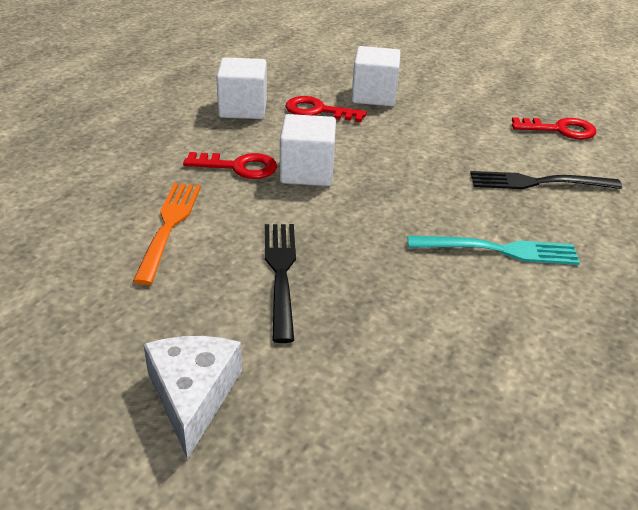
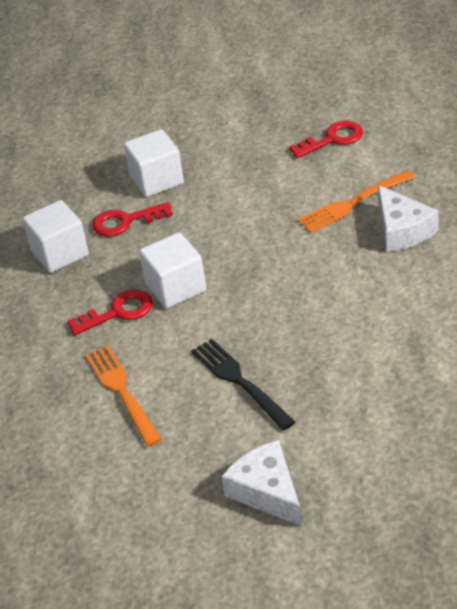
camera: 25 degrees left, 5 degrees up
(499, 250) = (369, 279): turquoise fork -> none
(538, 182) = (353, 203): black fork -> orange fork
(572, 225) = (402, 230): none -> white cheese

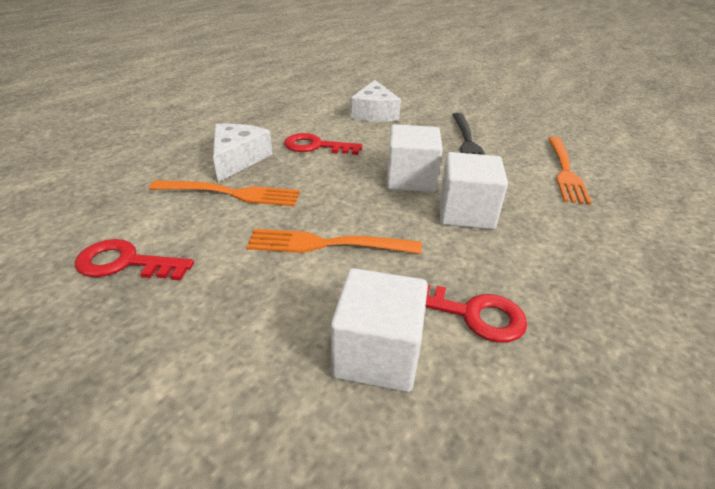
camera: 150 degrees left, 5 degrees down
(60, 253) = (590, 322): white cube -> white cube (410, 179)
(118, 312) = (539, 221): red key -> red key (316, 146)
(242, 210) = (327, 244): none -> orange fork
(267, 491) = (494, 105): white cheese -> white cheese (374, 113)

